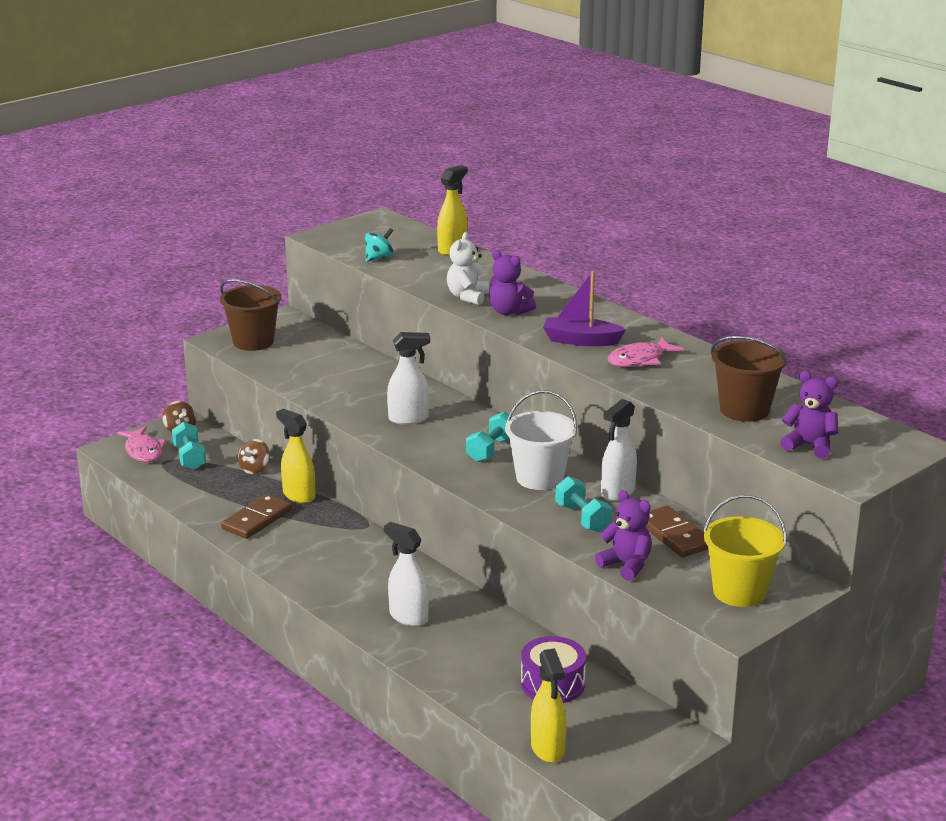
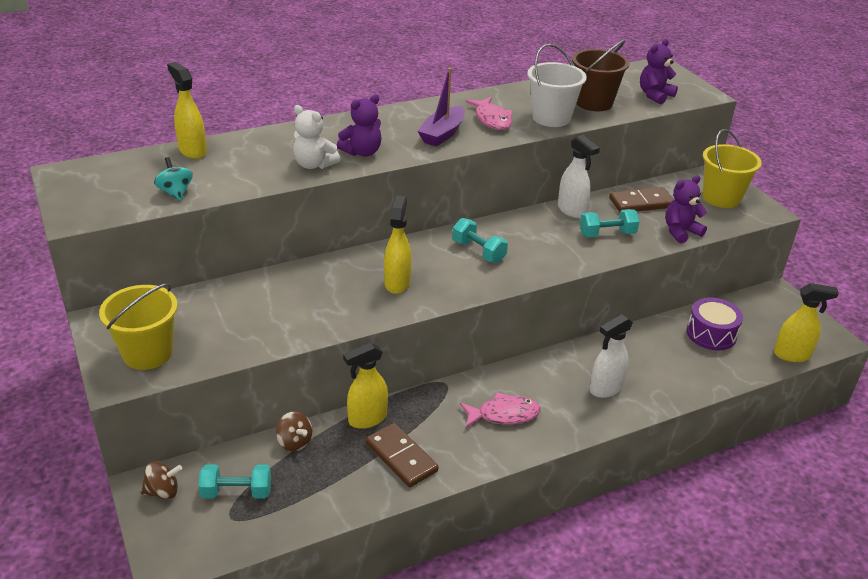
camera: 75 degrees left, 10 degrees up
(143, 451) = (194, 533): pink fish -> pink fish (503, 414)
(253, 342) = (147, 353): brown bucket -> yellow bucket
(409, 419) = (397, 283): white spray bottle -> yellow spray bottle
(539, 478) = (536, 239): white bucket -> white bucket (551, 118)

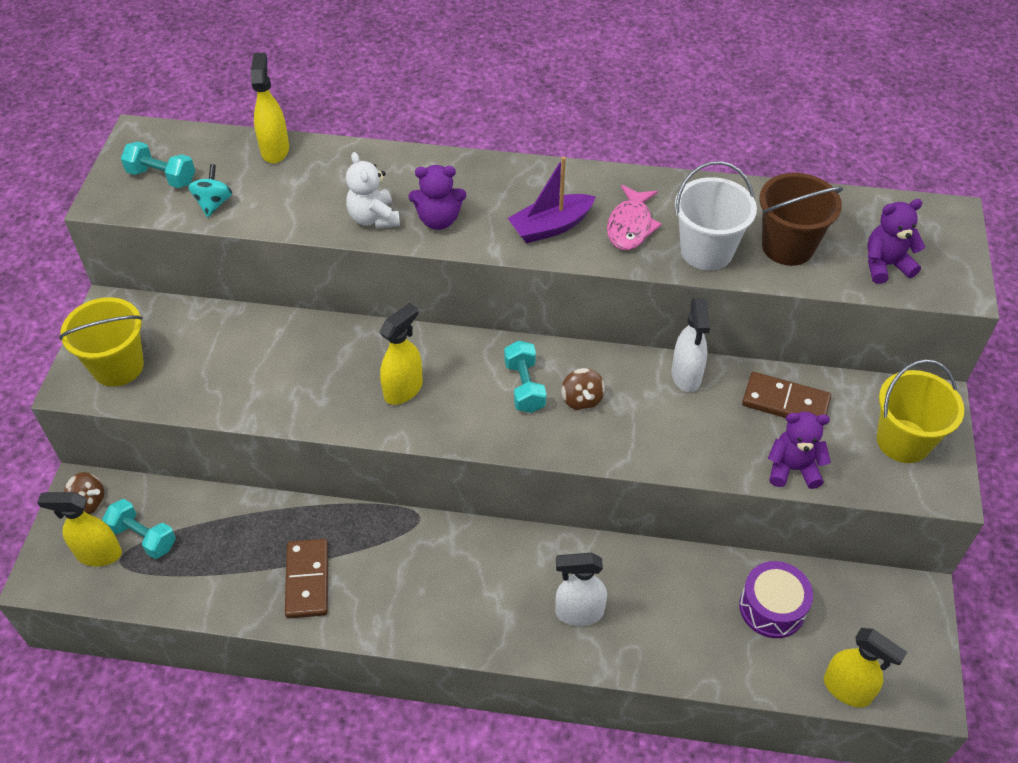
camera: 35 degrees right, 15 degrees up
(294, 442) = (229, 510): brown spinning top -> brown spinning top (582, 400)
(367, 419) = (312, 519): yellow spray bottle -> yellow spray bottle (98, 554)
(503, 414) = (444, 586): pink fish -> none
(607, 234) = (696, 430): turquoise dumbbell -> turquoise dumbbell (162, 177)

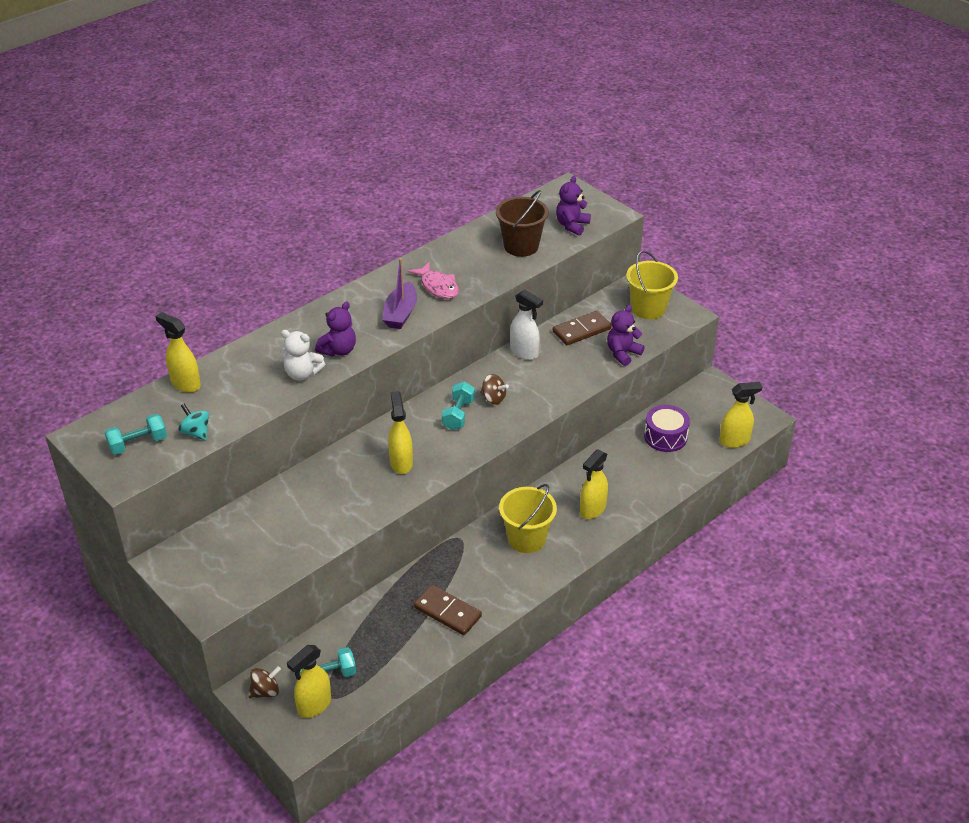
camera: 50 degrees left, 10 degrees down
(118, 366) = (221, 581): yellow bucket -> yellow bucket (526, 539)
(524, 387) = (458, 414): turquoise dumbbell -> turquoise dumbbell turned 75 degrees clockwise
(579, 613) = (592, 509): white spray bottle -> yellow spray bottle
(706, 251) = (489, 273): white bucket -> none

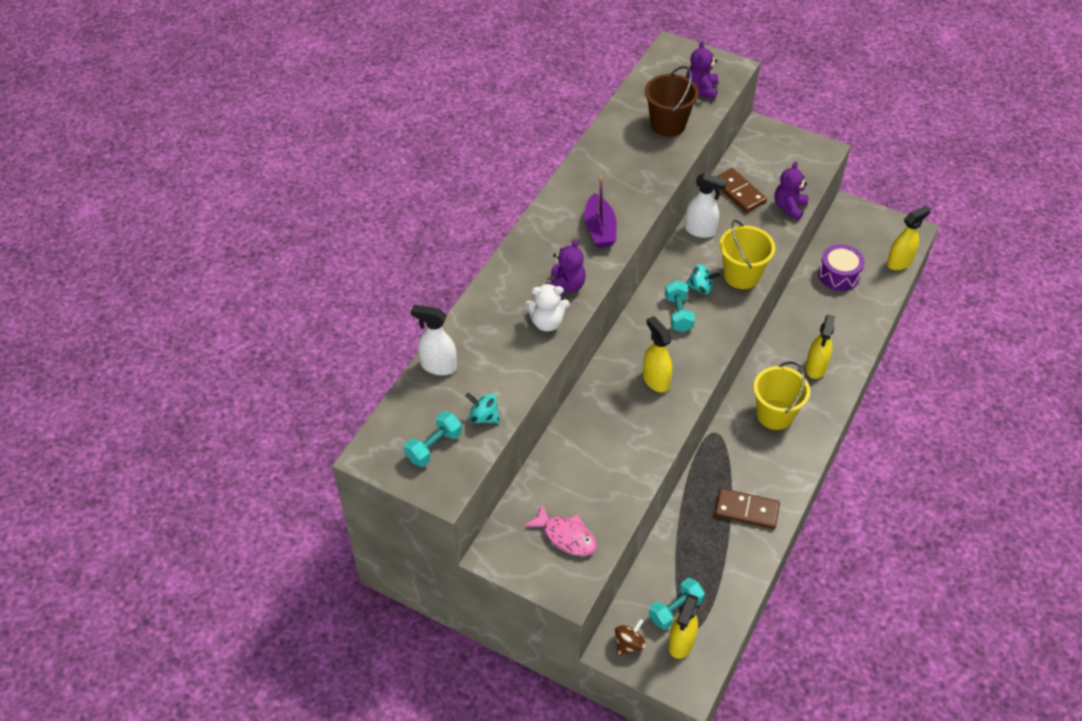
camera: 20 degrees left, 10 degrees up
(185, 384) = (438, 366): yellow spray bottle -> white spray bottle
(438, 286) = (617, 189): pink fish -> pink fish (566, 536)
(493, 398) = (700, 287): brown spinning top -> turquoise spinning top
(581, 330) = (738, 192): brown domino -> brown domino turned 75 degrees counterclockwise
(648, 309) = (785, 154): yellow bucket -> yellow bucket (741, 275)

